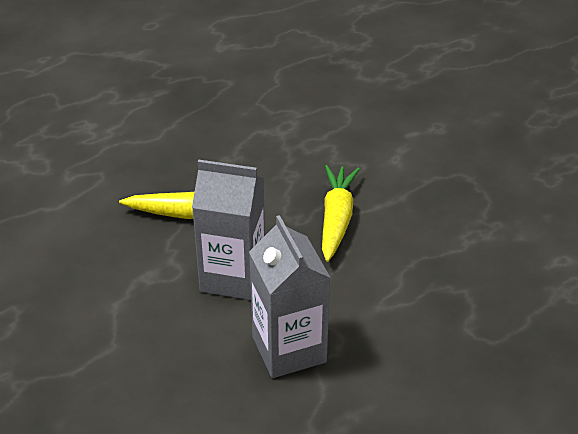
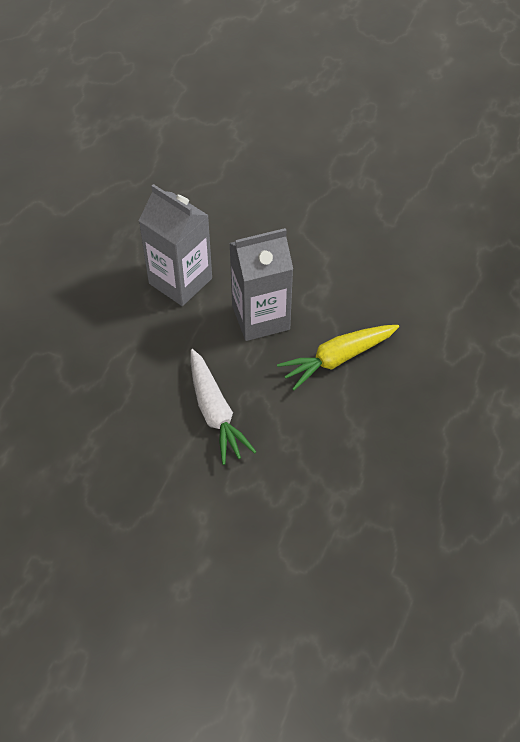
camera: 150 degrees right, 15 degrees up
(336, 219) = (215, 412): yellow carrot -> white carrot

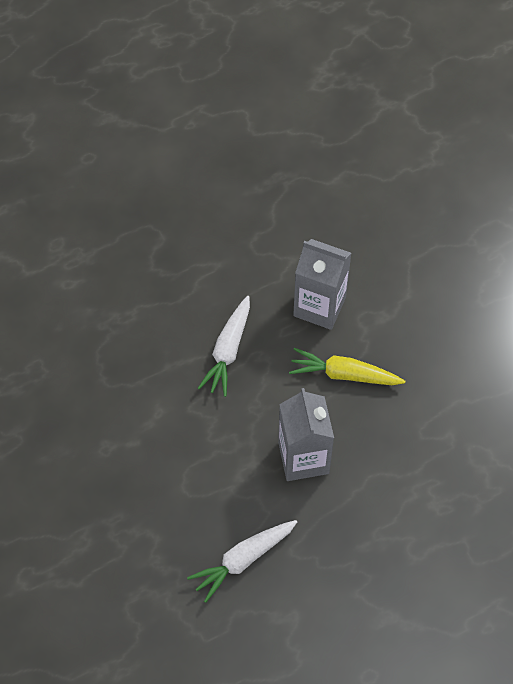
camera: 40 degrees right, 5 degrees up
(180, 281) = (289, 240): grey carton -> grey carton (303, 458)
(411, 591) = (243, 560): none -> white carrot

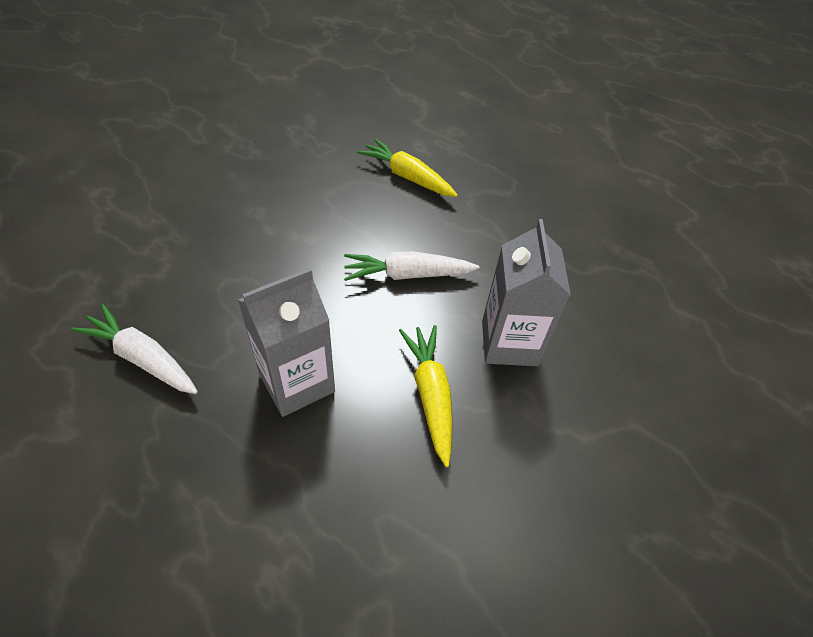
camera: 65 degrees right, 10 degrees down
(108, 310) = (407, 177): none -> yellow carrot

